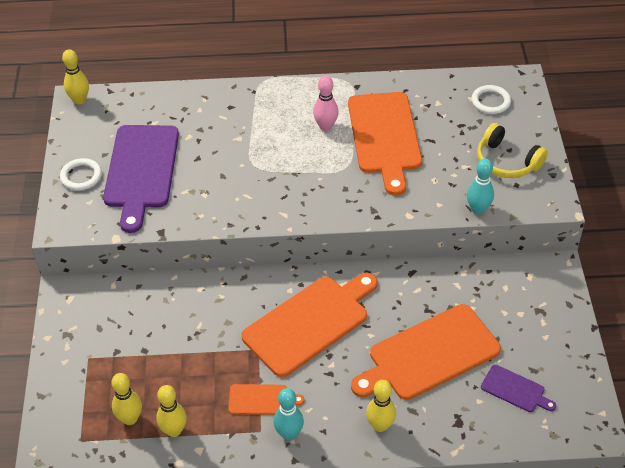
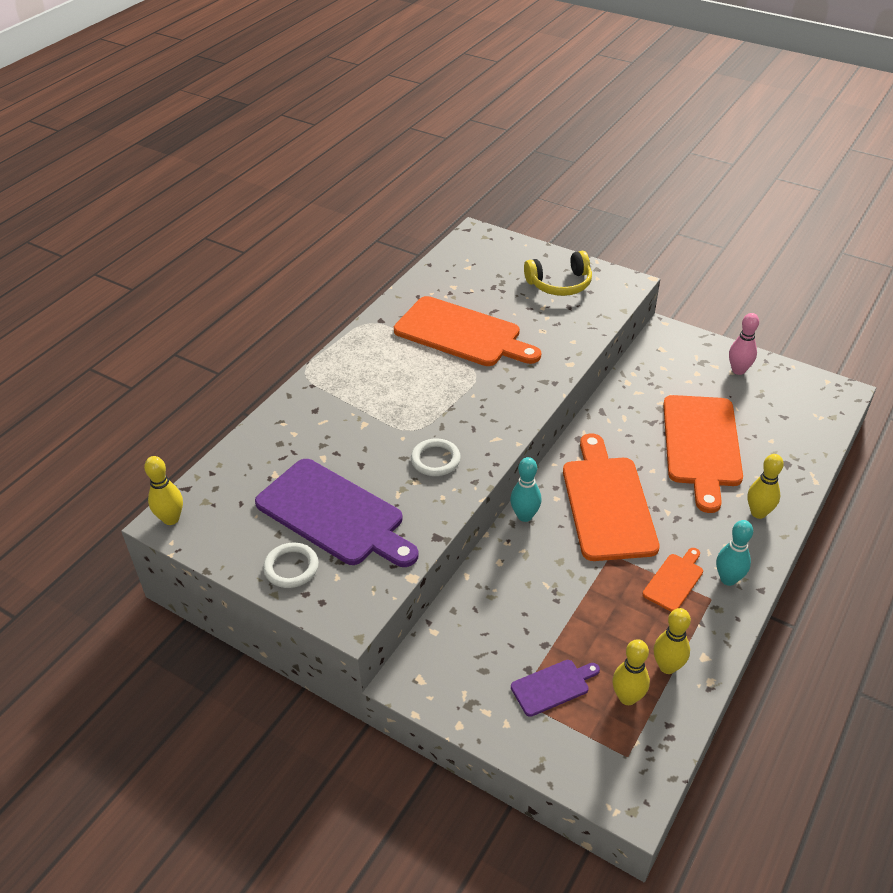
camera: 55 degrees left, 5 degrees down
(325, 126) = (411, 362): pink bowling pin -> pink bowling pin (738, 370)
(478, 209) = (599, 323): turquoise bowling pin -> turquoise bowling pin (524, 516)
(490, 101) = (483, 259): white ring -> white ring (435, 460)
(515, 390) = (774, 415): purple cutting board -> purple cutting board (553, 686)

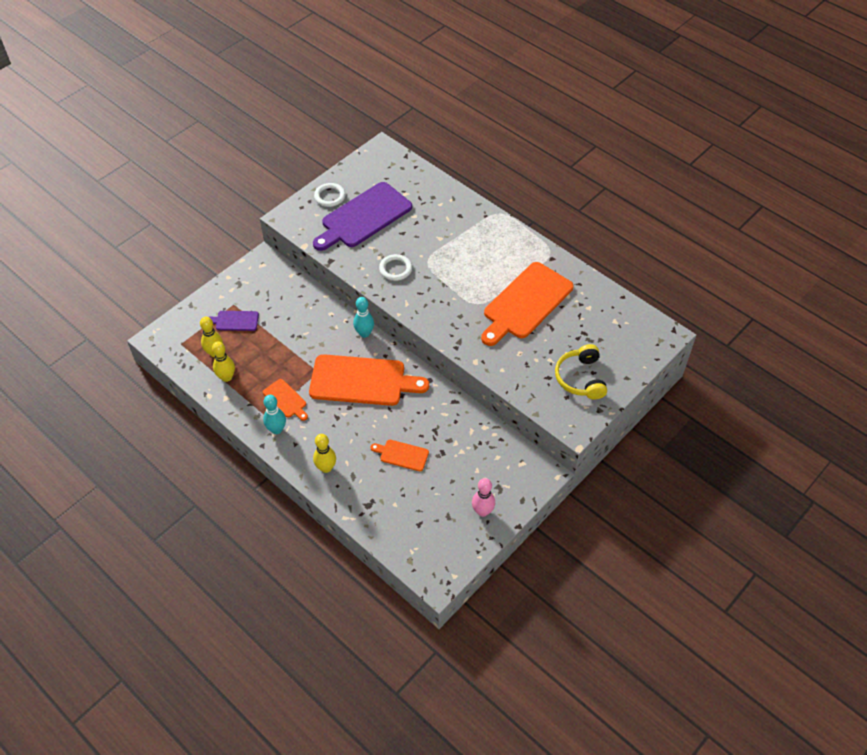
camera: 100 degrees right, 10 degrees up
(171, 519) = (383, 150): yellow bowling pin -> none
(553, 686) = (235, 321): purple cutting board -> purple cutting board turned 105 degrees clockwise
(701, 445) = (402, 455): orange cutting board -> orange cutting board, size x0.47

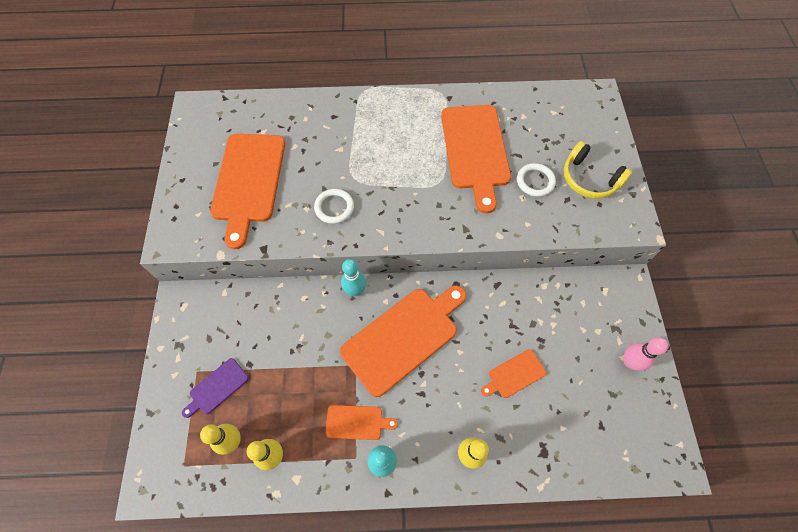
camera: 45 degrees left, 10 degrees up
(330, 196) = (192, 186): white ring -> white ring (535, 181)
(363, 217) = (248, 182): purple cutting board -> orange cutting board

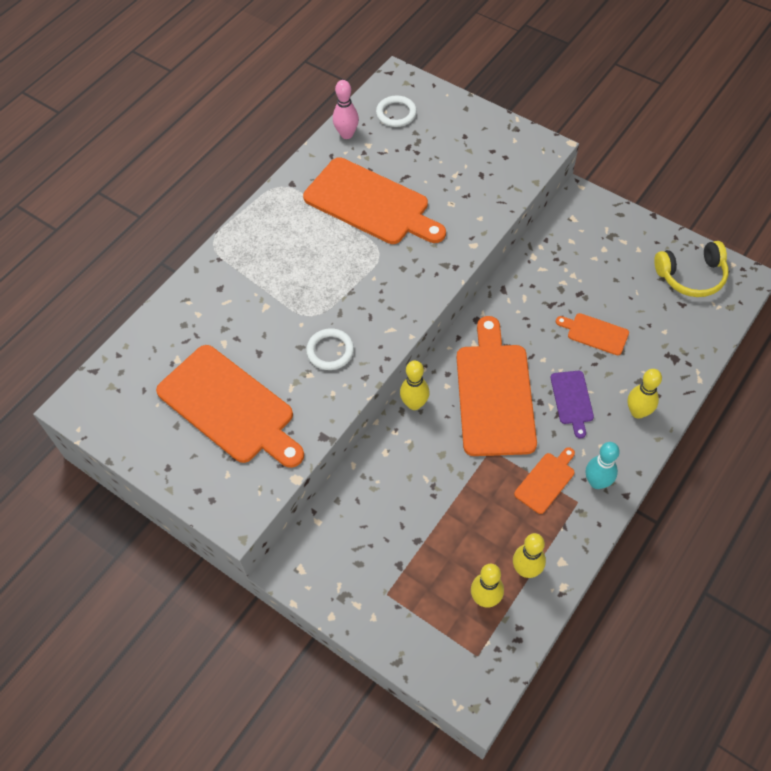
camera: 50 degrees left, 5 degrees down
(217, 387) = (419, 583): purple cutting board -> purple cutting board (572, 400)
(355, 290) = (414, 404): turquoise bowling pin -> yellow bowling pin
(514, 374) = (595, 333): orange cutting board -> orange cutting board turned 105 degrees clockwise
(535, 181) = (443, 184): white ring -> white ring (396, 113)
(589, 179) = (475, 146): yellow headphones -> yellow headphones (691, 276)
(629, 362) = (646, 247): pink bowling pin -> pink bowling pin (346, 134)

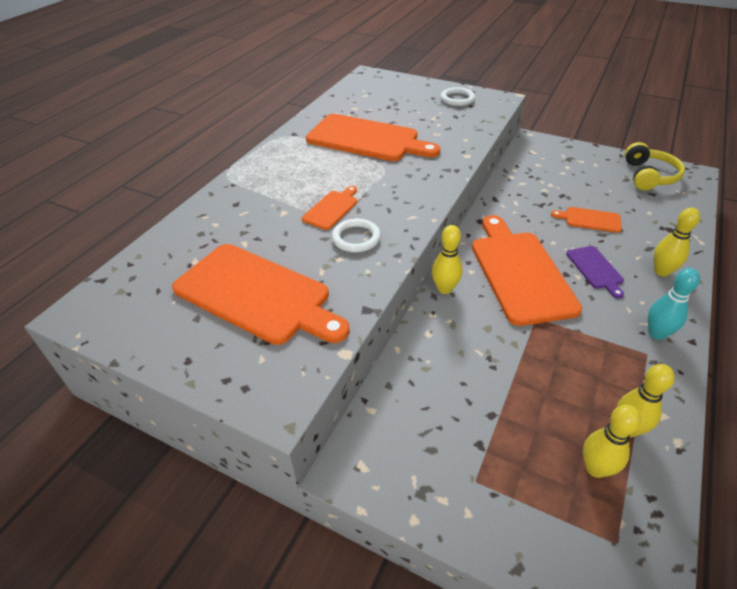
camera: 10 degrees left, 15 degrees down
(346, 134) = (335, 104): pink bowling pin -> none
(396, 113) = (372, 91): white ring -> white ring (457, 99)
(546, 481) = (605, 338): orange cutting board -> orange cutting board (332, 209)
(691, 276) = (648, 176): yellow headphones -> yellow headphones turned 60 degrees counterclockwise

